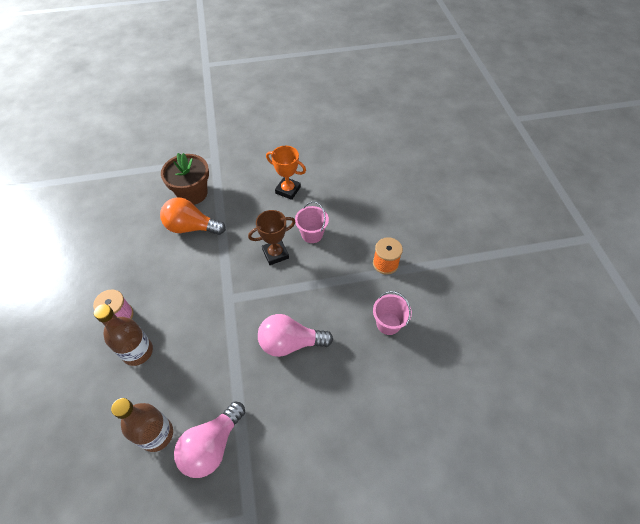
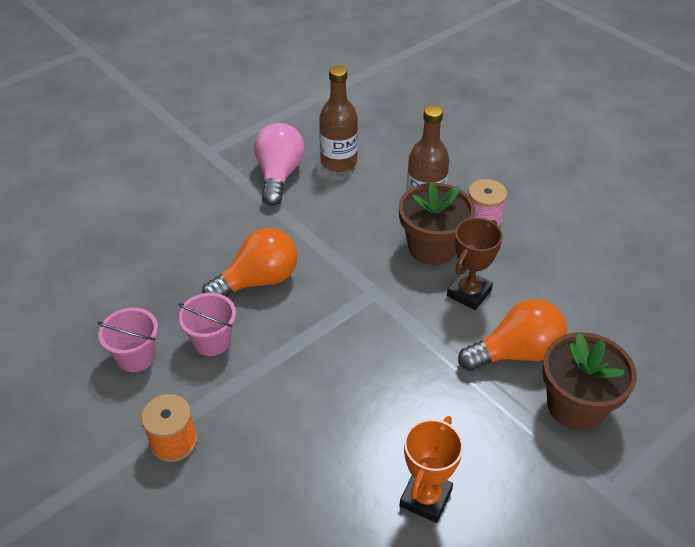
camera: 150 degrees right, 10 degrees down
(168, 312) = (432, 247): none -> brown flower pot
(275, 254) = (358, 374): brown trophy -> brown trophy (469, 293)
(288, 190) = (425, 498): orange trophy -> orange trophy turned 60 degrees counterclockwise
(290, 343) = (258, 281): pink light bulb -> orange light bulb
(312, 234) = (323, 433): pink bucket -> pink bucket (212, 341)

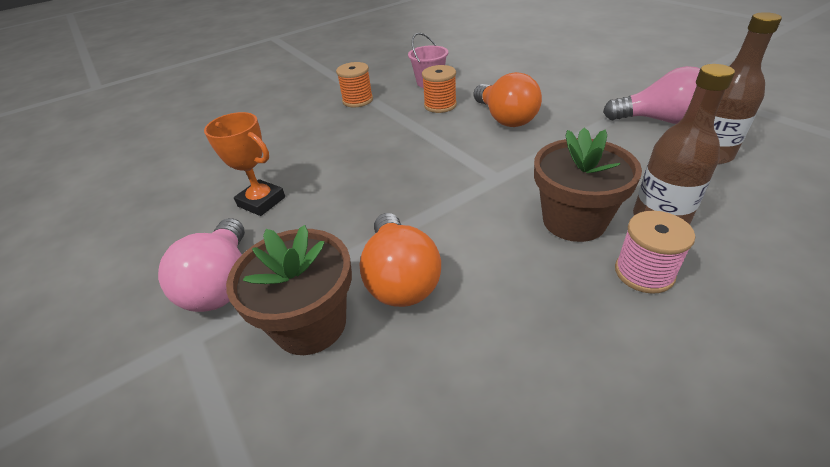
camera: 100 degrees right, 5 degrees down
(212, 341) = (440, 105): pink bucket -> orange spool
(469, 293) = (497, 246): brown trophy -> none
(551, 491) = (222, 283): none -> pink light bulb

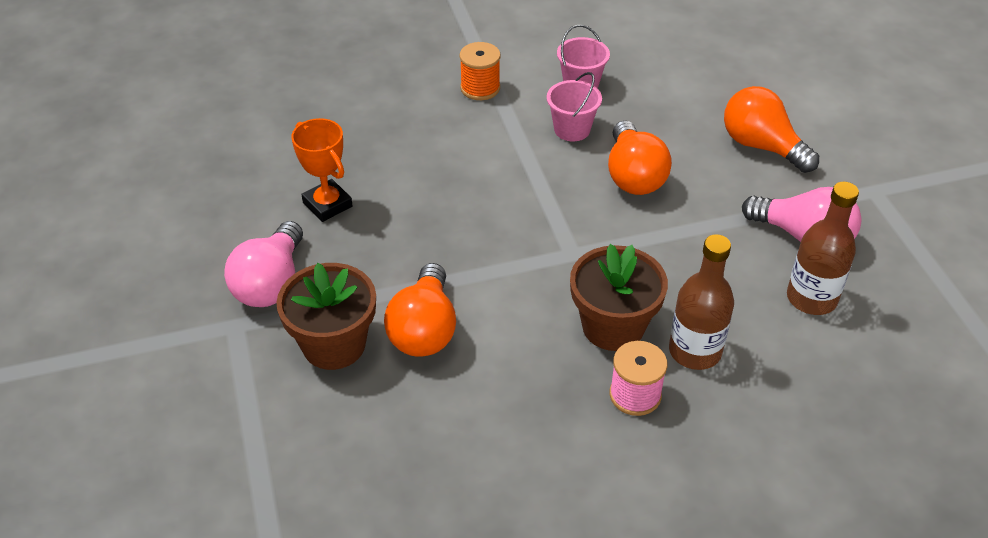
camera: 15 degrees right, 5 degrees up
(440, 105) = (572, 129): orange spool -> pink bucket
(579, 82) = (761, 146): none -> orange light bulb

